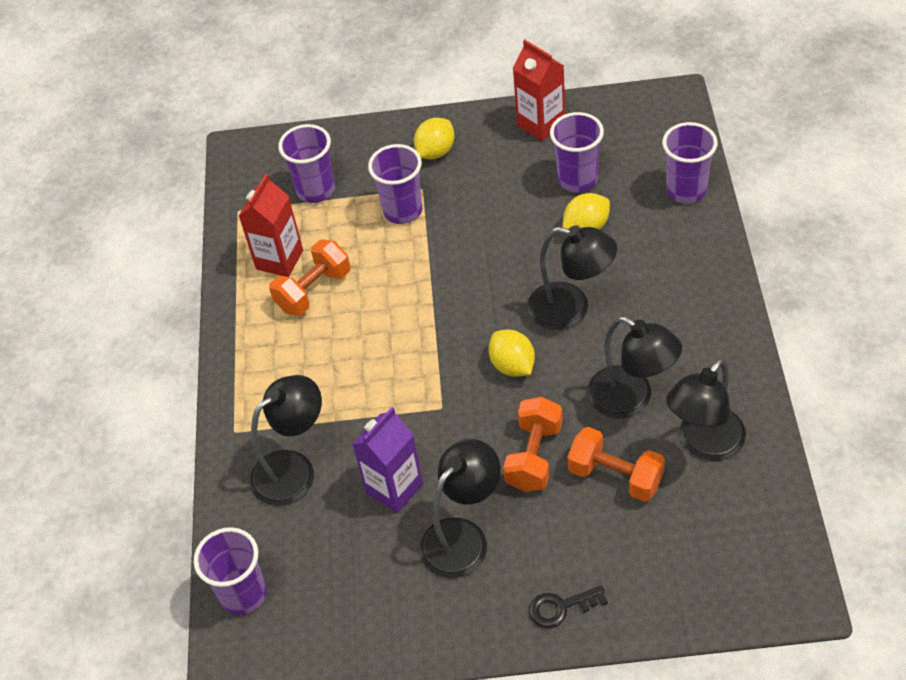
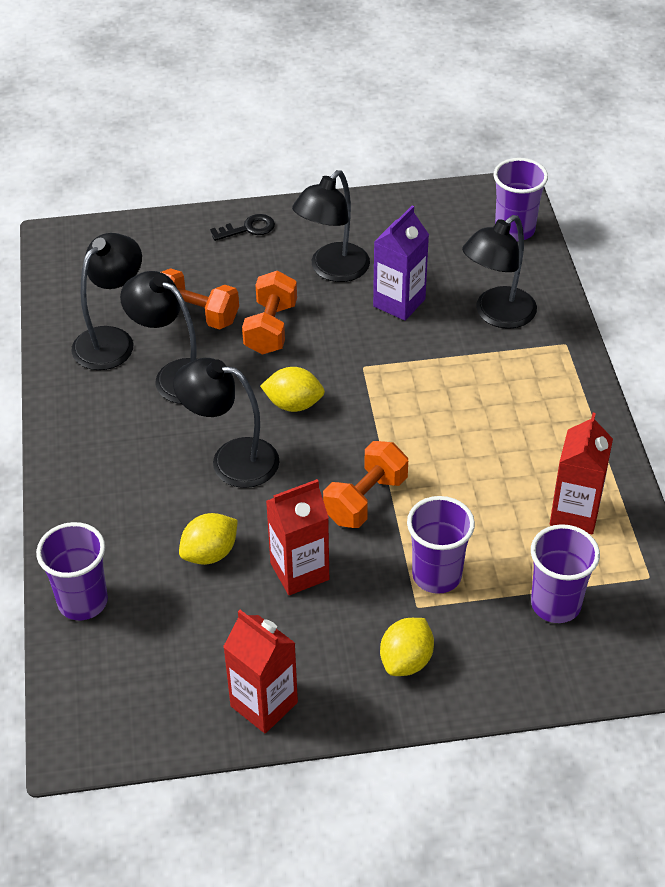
camera: 170 degrees right, 5 degrees down
(313, 290) = (523, 478): orange dumbbell -> orange dumbbell (365, 500)
(512, 213) = (299, 571): none -> red carton
(512, 365) = (293, 404): yellow lemon -> yellow lemon turned 45 degrees counterclockwise
(577, 179) = (217, 617): purple cup -> none

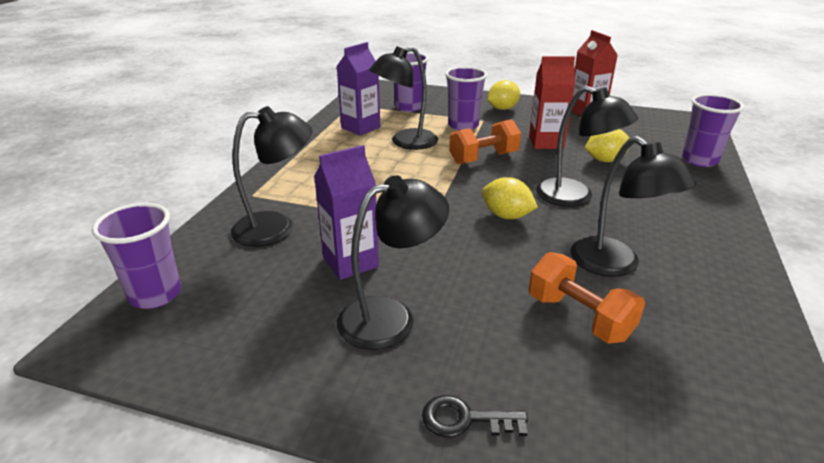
camera: 155 degrees left, 15 degrees down
(112, 340) = (691, 320): black lamp -> black lamp (405, 142)
(271, 328) = (497, 278): orange dumbbell -> none
(574, 513) = (360, 127): red carton -> purple carton

